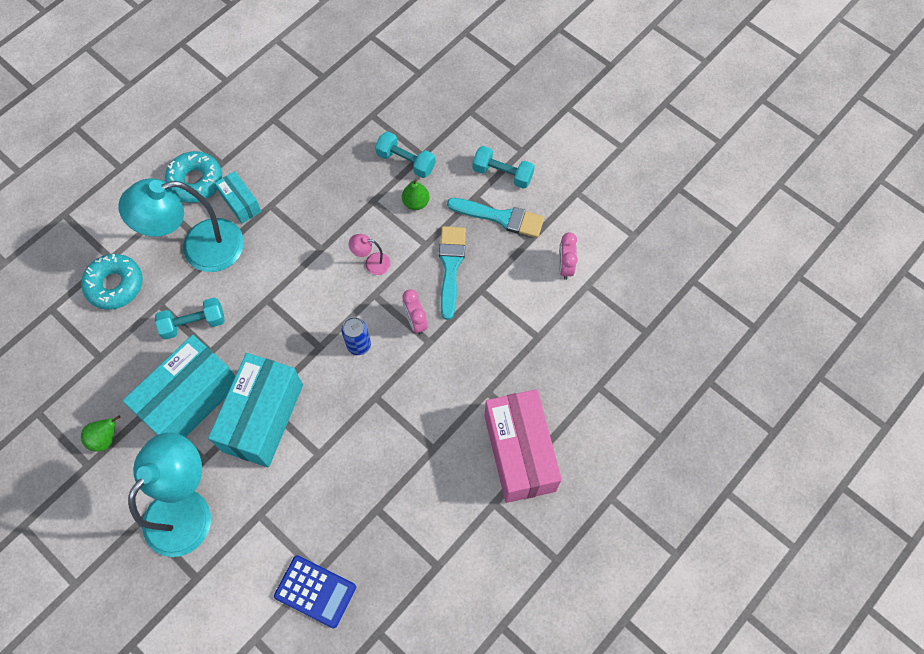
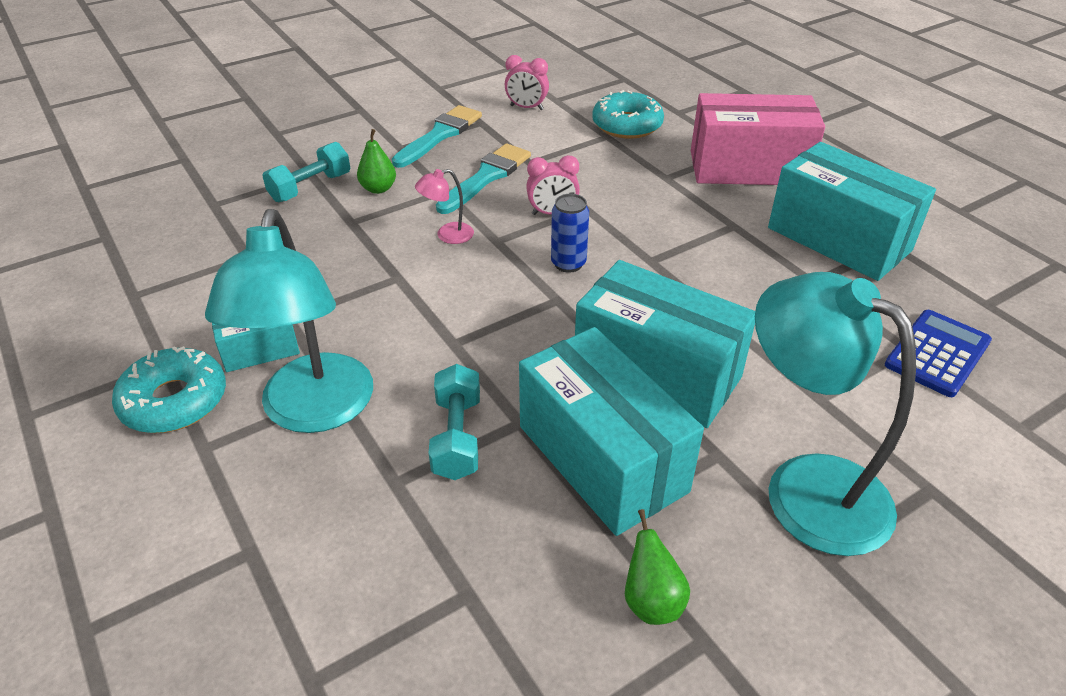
camera: 75 degrees left, 25 degrees down
(115, 285) = (317, 549): turquoise donut -> turquoise donut (627, 125)
(372, 263) = (447, 235): pink lamp -> pink lamp turned 45 degrees clockwise
(434, 526) = (838, 239): none -> turquoise box
(451, 266) = (486, 177): turquoise brush -> turquoise brush turned 105 degrees clockwise
(502, 174) = (382, 125): turquoise dumbbell -> none

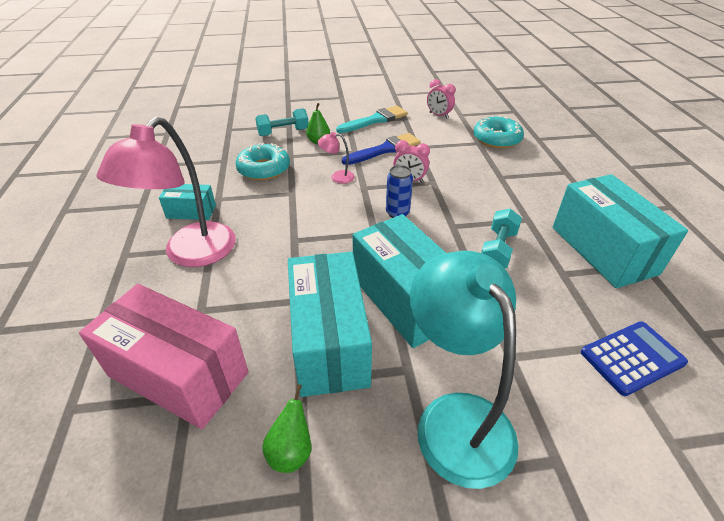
camera: 25 degrees right, 0 degrees up
(174, 401) = (131, 225): turquoise donut -> turquoise donut (264, 169)
(314, 411) = (191, 254): turquoise lamp -> pink lamp
(457, 437) = (254, 296): turquoise dumbbell -> turquoise dumbbell (498, 250)
(486, 177) = (385, 149): turquoise brush -> blue brush
(748, 168) = (564, 185): pink box -> pink box (179, 374)

